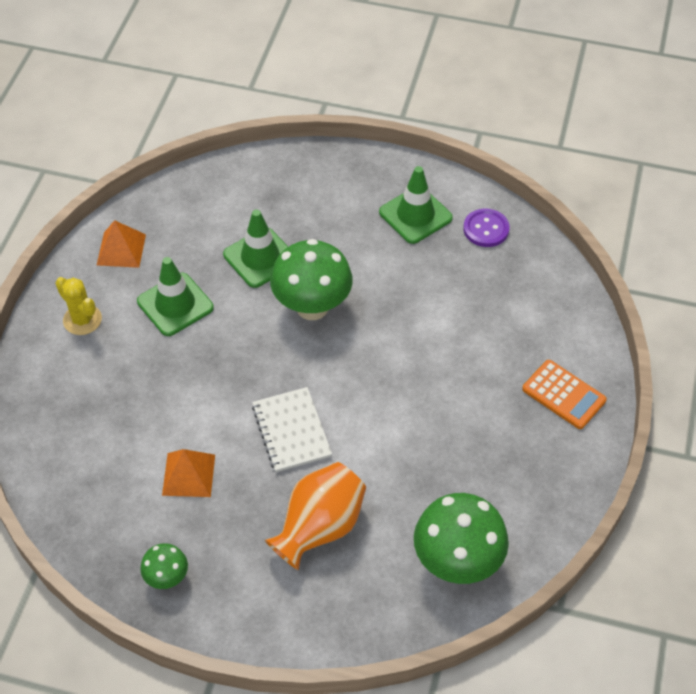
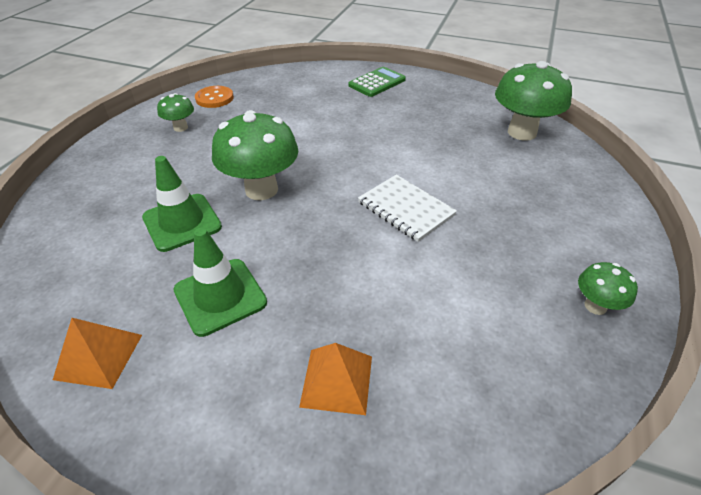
camera: 85 degrees left, 10 degrees down
(82, 320) = (209, 405): yellow cactus -> none
(188, 475) = (463, 286): orange pyramid -> orange pyramid (337, 381)
(291, 431) = (406, 209): white notebook -> white notebook turned 60 degrees clockwise
(319, 527) = (507, 196): orange vase -> none
(415, 215) = (180, 128): green traffic cone -> green mushroom
(486, 229) = (214, 98): purple button -> orange button
(563, 395) = (377, 83): orange calculator -> green calculator

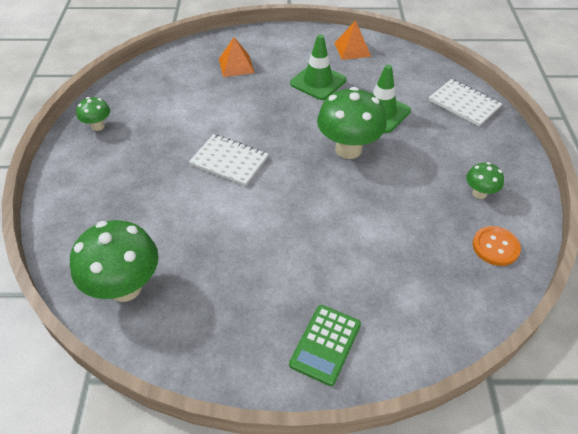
camera: 160 degrees right, 5 degrees up
(72, 207) = (464, 104): none -> white notebook

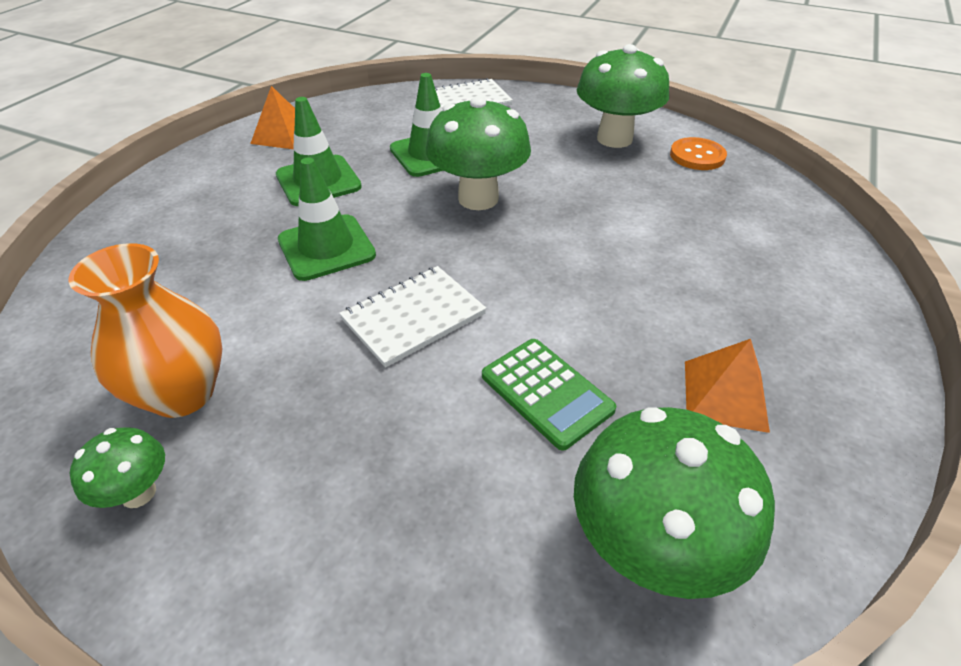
camera: 65 degrees left, 5 degrees down
(147, 112) = (182, 393): none -> orange vase
(236, 65) = (185, 244): orange pyramid -> orange pyramid (725, 395)
(263, 110) = (326, 247): none -> green traffic cone
(325, 344) = (818, 323): green calculator -> green calculator (546, 392)
(479, 193) = (614, 139): green mushroom -> green mushroom, size x1.98

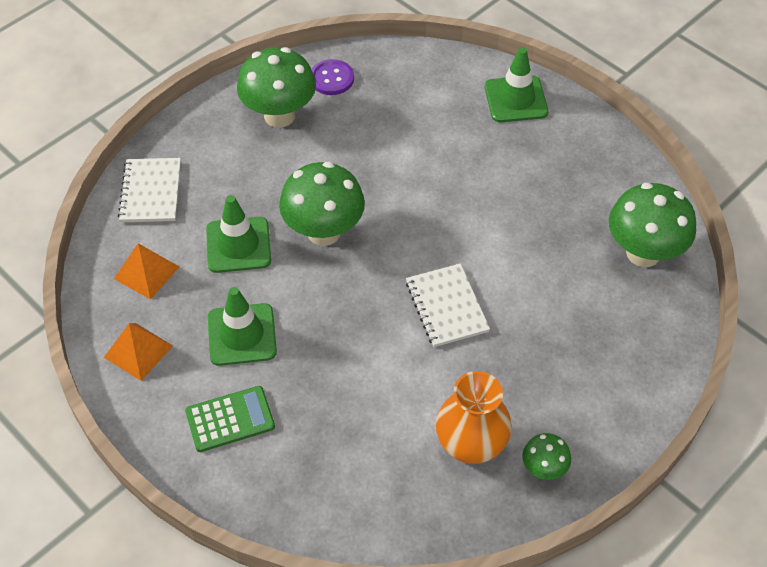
camera: 70 degrees left, 10 degrees up
(326, 247) = (345, 344): green traffic cone -> green traffic cone (516, 99)
(546, 392) = (536, 258): green calculator -> green calculator (230, 419)
(697, 156) = (331, 79): orange button -> purple button
(725, 395) = (566, 181): orange pyramid -> orange pyramid (146, 272)

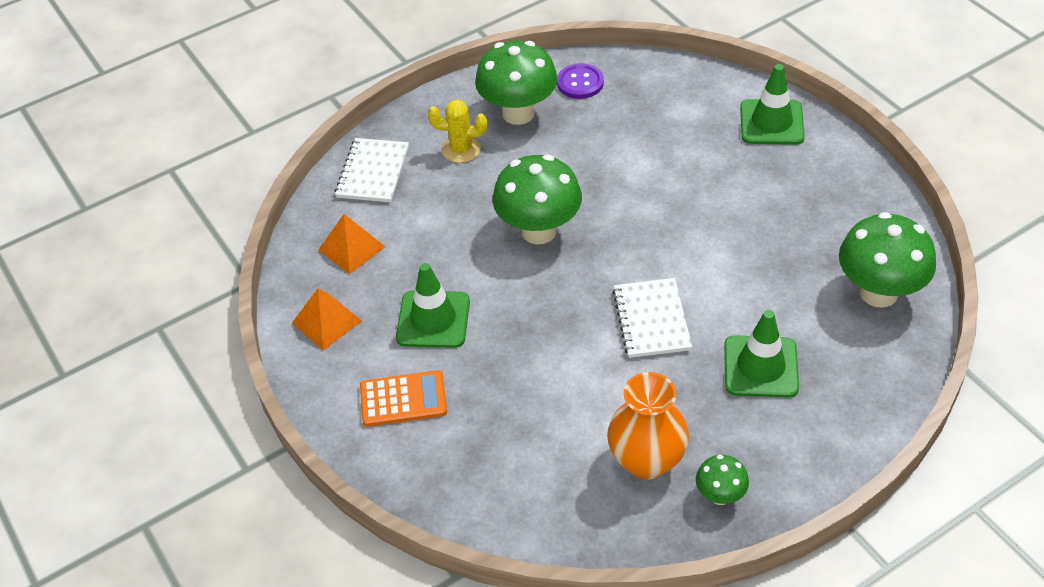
camera: 15 degrees right, 5 degrees down
(230, 419) = (403, 399): green calculator -> orange calculator
(232, 159) = (461, 149): none -> yellow cactus
(238, 245) = (449, 233): green traffic cone -> green traffic cone (760, 367)

